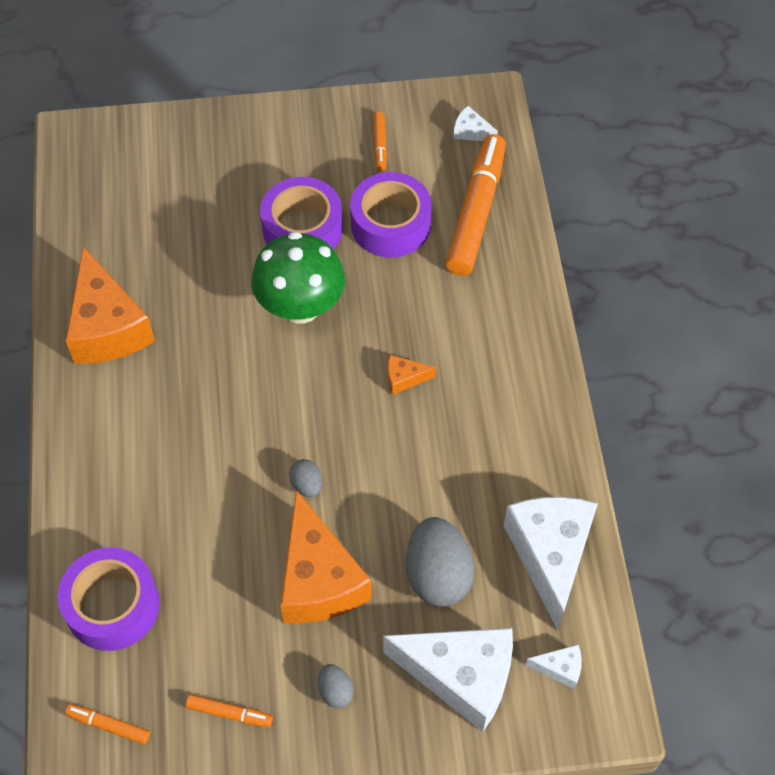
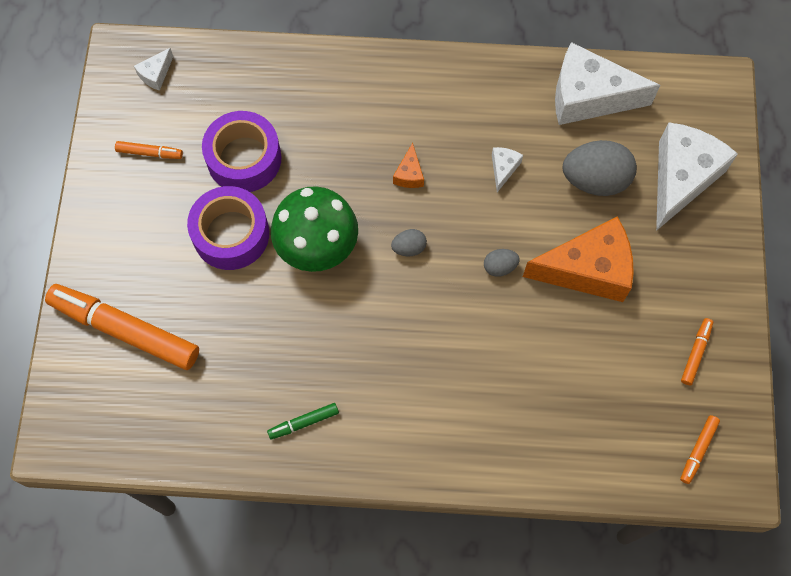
camera: 80 degrees left, 10 degrees up
(107, 327) = (304, 422): orange cheese -> green marker
(112, 605) = (591, 439): purple tape -> none
(335, 691) = (684, 270): grey egg -> grey egg (409, 248)
(476, 212) = (248, 87): orange marker -> orange marker (125, 330)
(560, 668) = (681, 109): white cheese -> white cheese (503, 169)

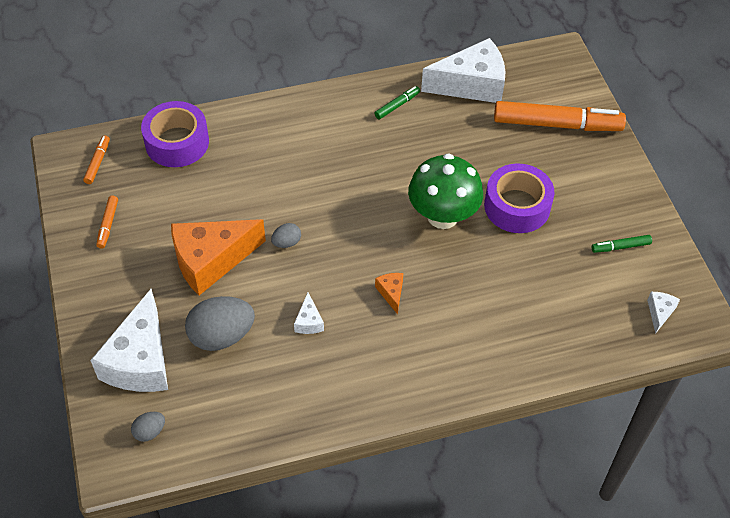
camera: 160 degrees right, 15 degrees down
(149, 153) = (621, 247): orange marker -> green marker
(244, 159) = (539, 265): purple tape -> purple tape (177, 142)
(409, 248) = (367, 236): grey egg -> grey egg (150, 432)
(588, 97) = (246, 413): white cheese -> white cheese (471, 85)

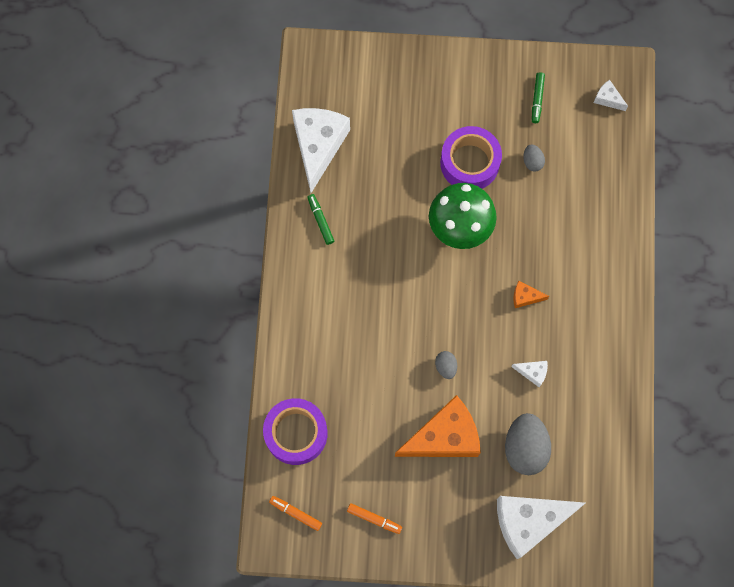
camera: 70 degrees left, 20 degrees up
(140, 361) = (529, 521): white cheese -> white cheese turned 135 degrees clockwise
(150, 432) = (598, 528): grey egg -> grey egg (532, 161)
(211, 261) = (444, 437): orange cheese -> orange cheese turned 105 degrees counterclockwise
(556, 124) = (391, 93): orange marker -> none

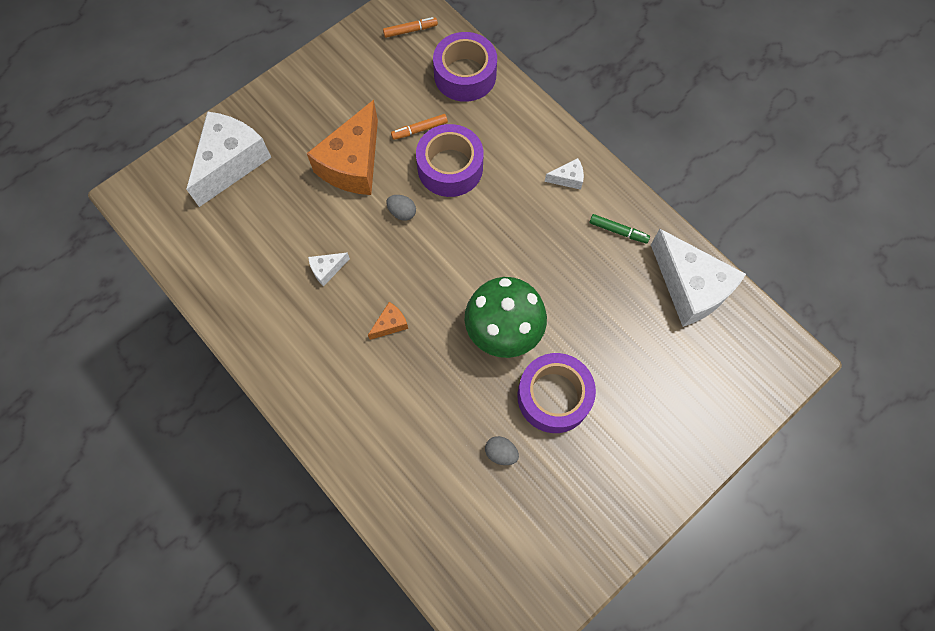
camera: 135 degrees right, 5 degrees down
(374, 519) = (351, 71): orange marker -> orange marker (420, 130)
(381, 369) = (450, 167): none -> purple tape
(525, 448) = (281, 209): grey egg -> none
(537, 99) = (557, 522): green marker -> none
(607, 99) = (492, 594): white cheese -> white cheese (568, 178)

